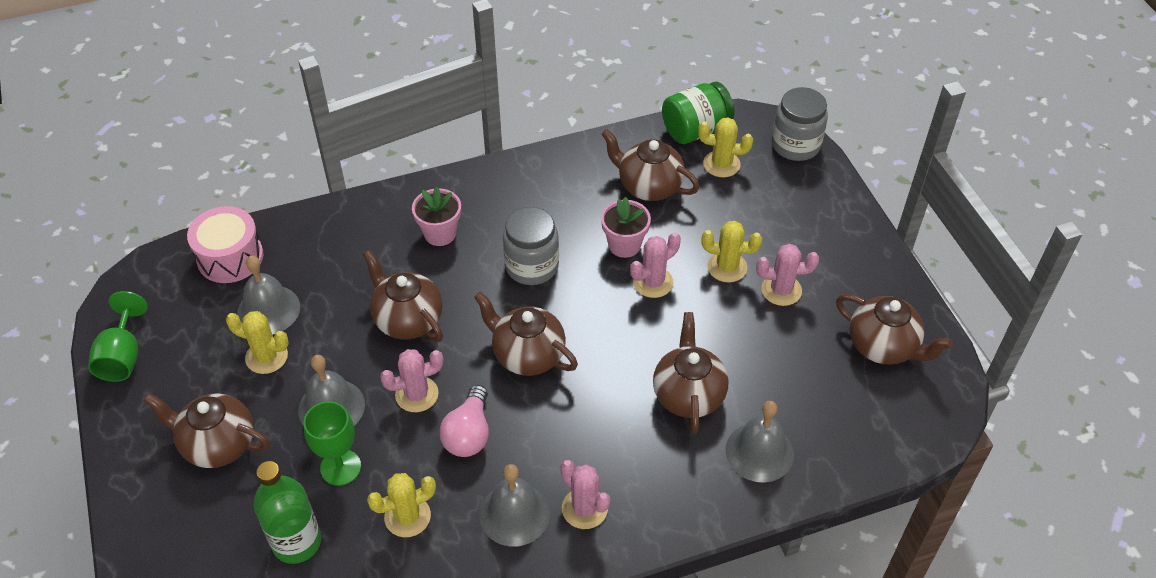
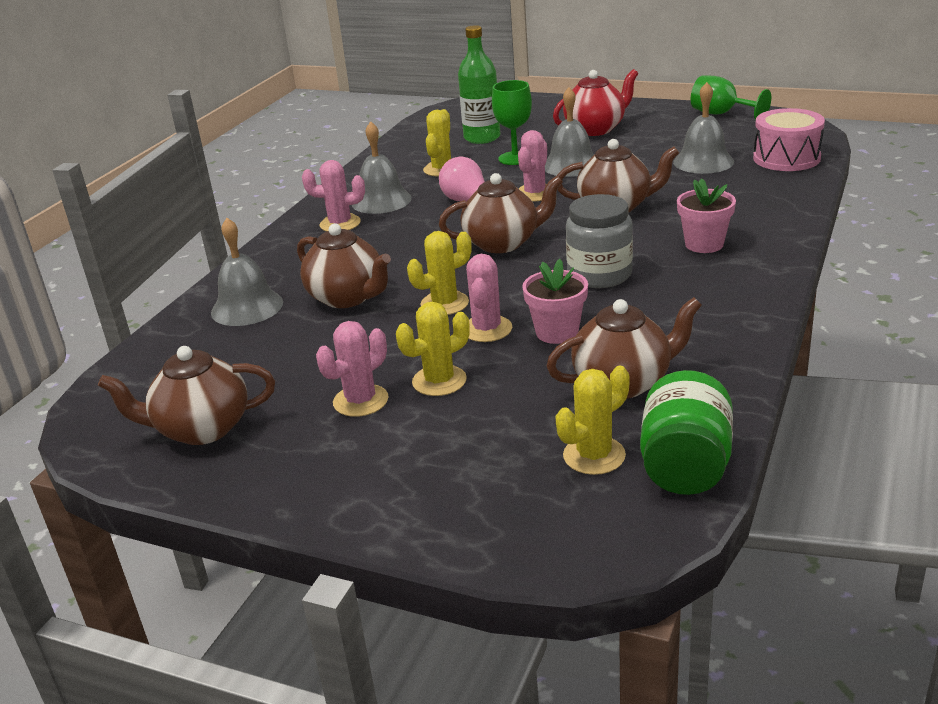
camera: 135 degrees right, 20 degrees down
(217, 444) = (596, 129): brown teapot -> red teapot
(266, 357) = (653, 153): yellow cactus -> yellow cactus (444, 303)
(795, 145) = (549, 546): grey jar -> none

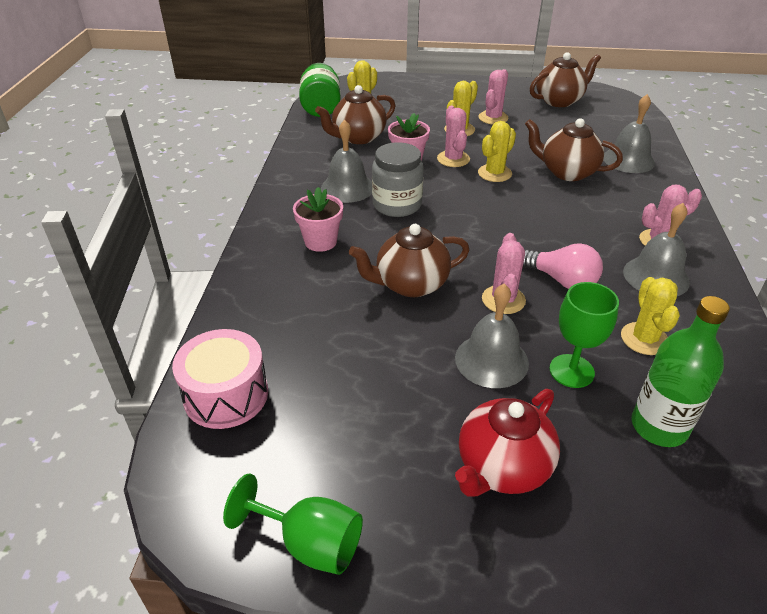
camera: 160 degrees right, 10 degrees up
(503, 243) = (491, 230): brown teapot -> none
(703, 161) = (330, 379): grey bell -> grey bell (347, 188)

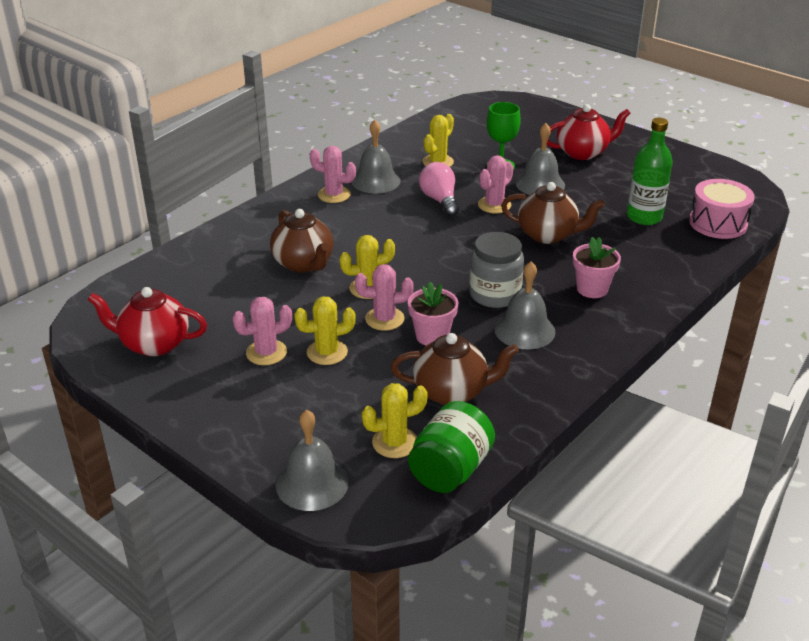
camera: 145 degrees left, 5 degrees down
(310, 543) = (696, 163): green goblet -> none
(453, 159) = (384, 319): pink cactus -> pink cactus turned 60 degrees clockwise
(559, 101) = (154, 344): brown teapot -> red teapot
(628, 160) = (231, 252): grey bell -> grey bell (312, 483)
(659, 426) = (487, 138): green bottle -> green bottle (644, 217)

